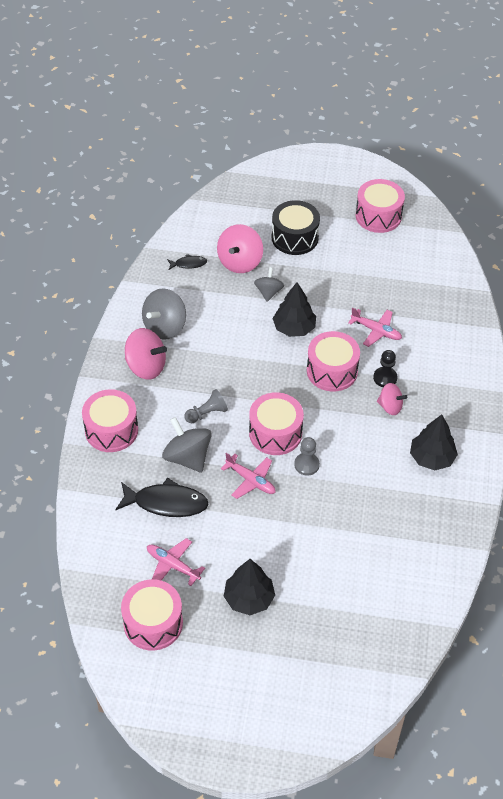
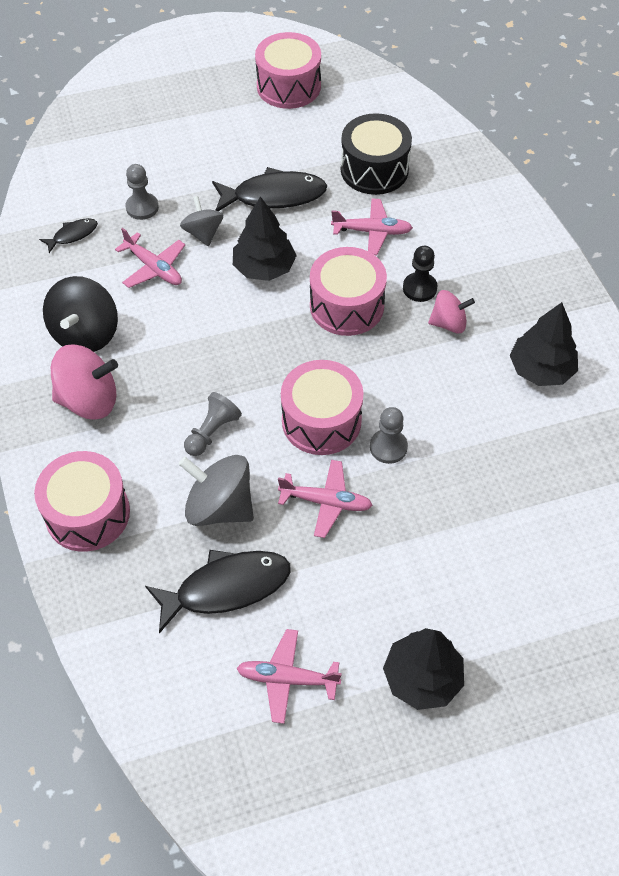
camera: 25 degrees left, 5 degrees up
(153, 623) = (308, 783): pink drum -> none
(165, 327) = (86, 333): grey spinning top -> black spinning top
(226, 302) = (154, 268): none -> pink plane
(240, 262) = (142, 207): pink spinning top -> grey pawn
(294, 238) = (197, 150): black drum -> black drum (374, 169)
(326, 285) = (274, 196): none -> black fish

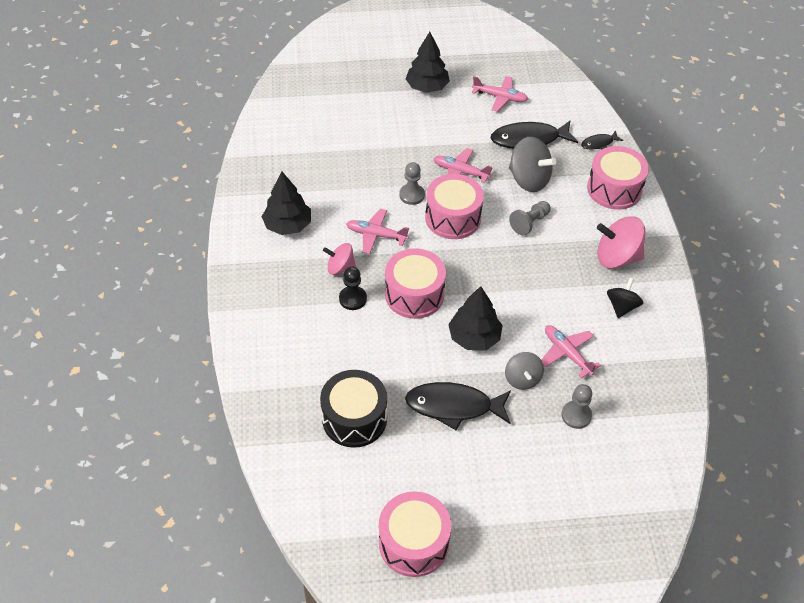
camera: 170 degrees left, 5 degrees down
(72, 235) = (638, 397): black fish -> black fish (599, 143)
(86, 333) = (622, 306): black spinning top -> black spinning top, size x0.62
(372, 231) = (375, 355): pink plane -> pink plane (376, 235)

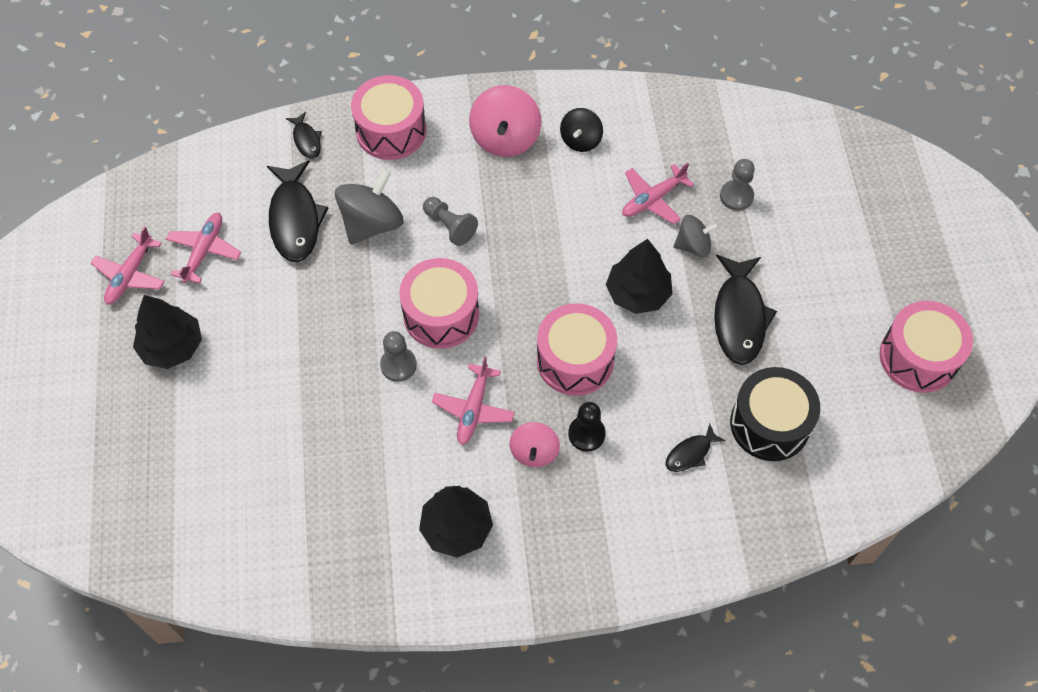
camera: 90 degrees left, 10 degrees up
(332, 362) = (690, 453): none -> black fish
(460, 172) = (354, 304): pink plane -> pink plane (130, 275)
(622, 306) = (580, 140): black spinning top -> black spinning top turned 90 degrees counterclockwise

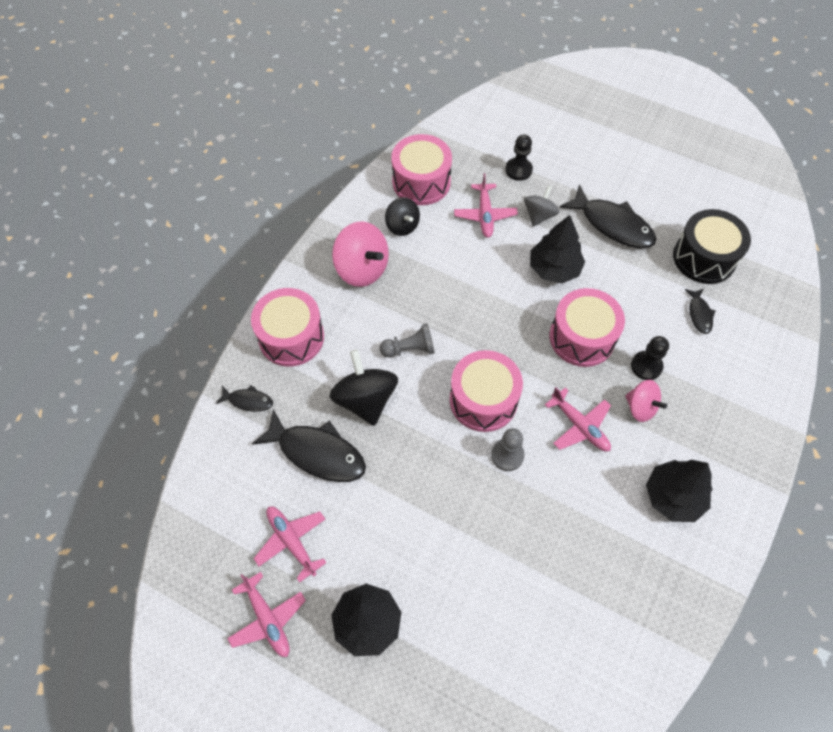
camera: 55 degrees left, 0 degrees up
(372, 223) = (365, 399): grey spinning top -> black spinning top
(736, 196) = (518, 170): grey pawn -> black pawn
(918, 357) = (704, 155): pink drum -> pink drum (421, 182)

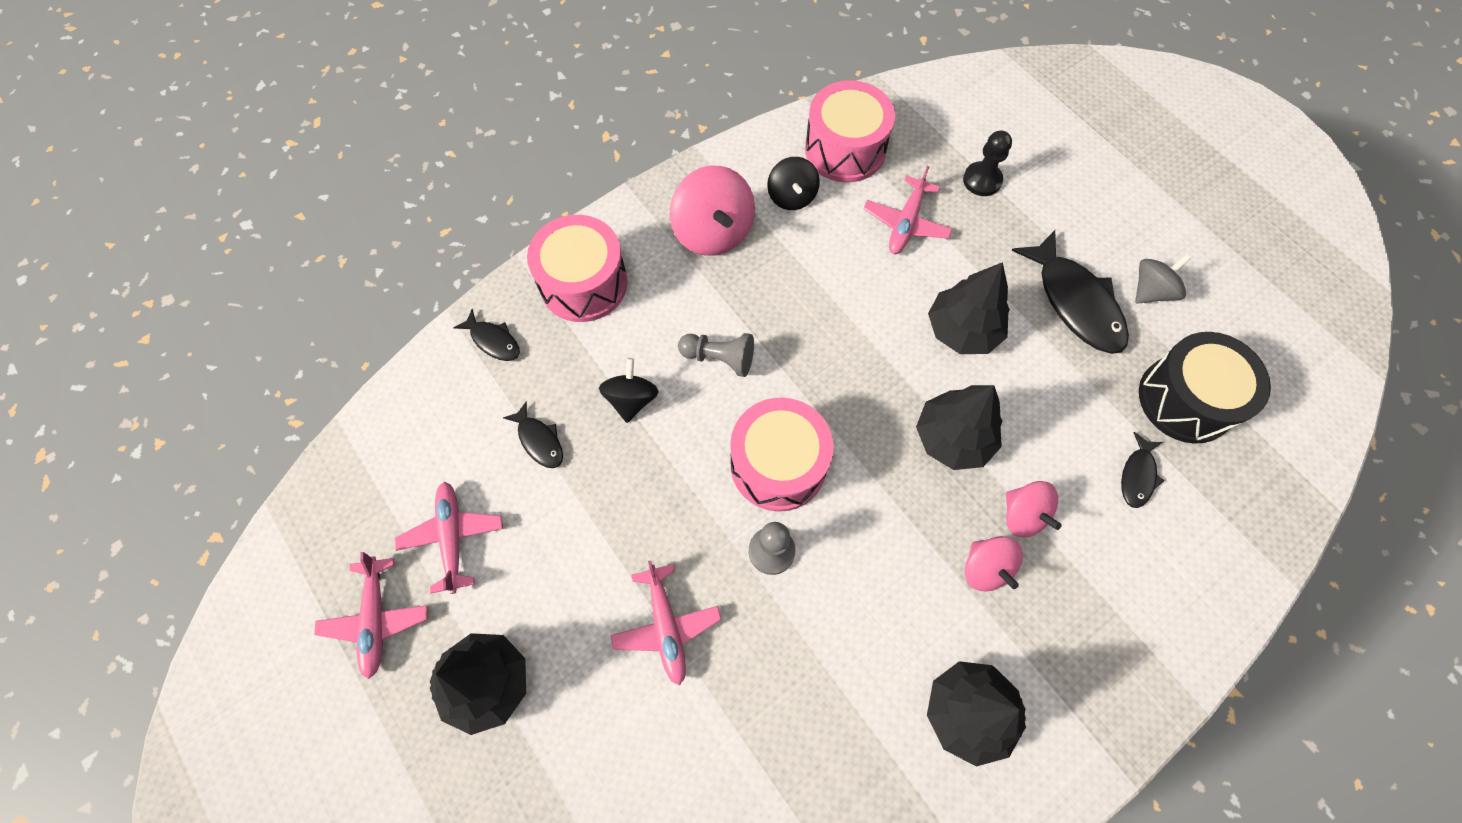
camera: 25 degrees right, 5 degrees up
(317, 453) = (539, 440): black fish -> black fish, size x0.50
(365, 399) = (631, 399): black spinning top -> black spinning top, size x0.62
(539, 215) = (978, 251): grey spinning top -> grey spinning top (1150, 291)
(579, 426) = (888, 556): pink plane -> pink plane (666, 626)
(582, 337) = (952, 438): pink drum -> black tree
(646, 366) = (1023, 515): black pawn -> pink spinning top

